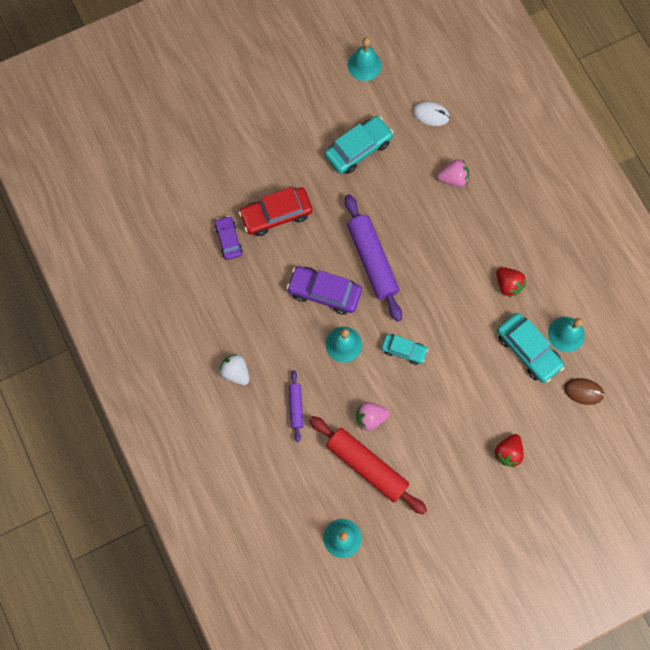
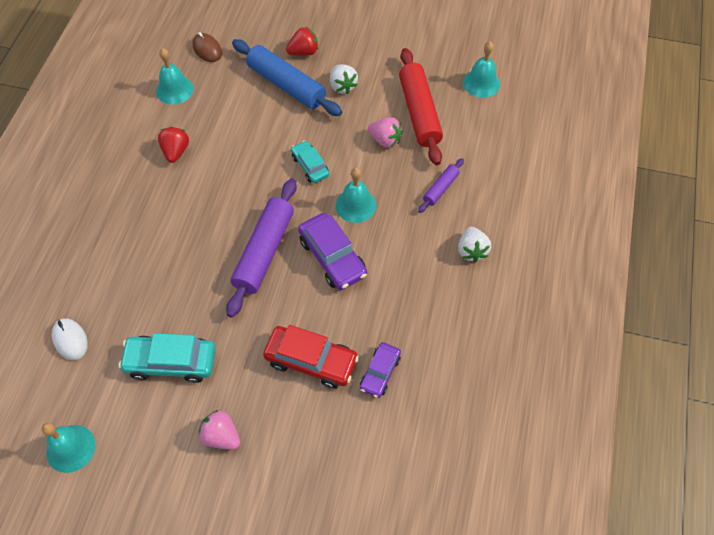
camera: 140 degrees left, 15 degrees down
(446, 443) = (342, 86): none -> white strawberry
(453, 178) = (119, 265): pink strawberry -> pink strawberry (221, 436)
(489, 408) = (286, 85): none -> blue rolling pin
(528, 350) = (214, 99): turquoise car -> none

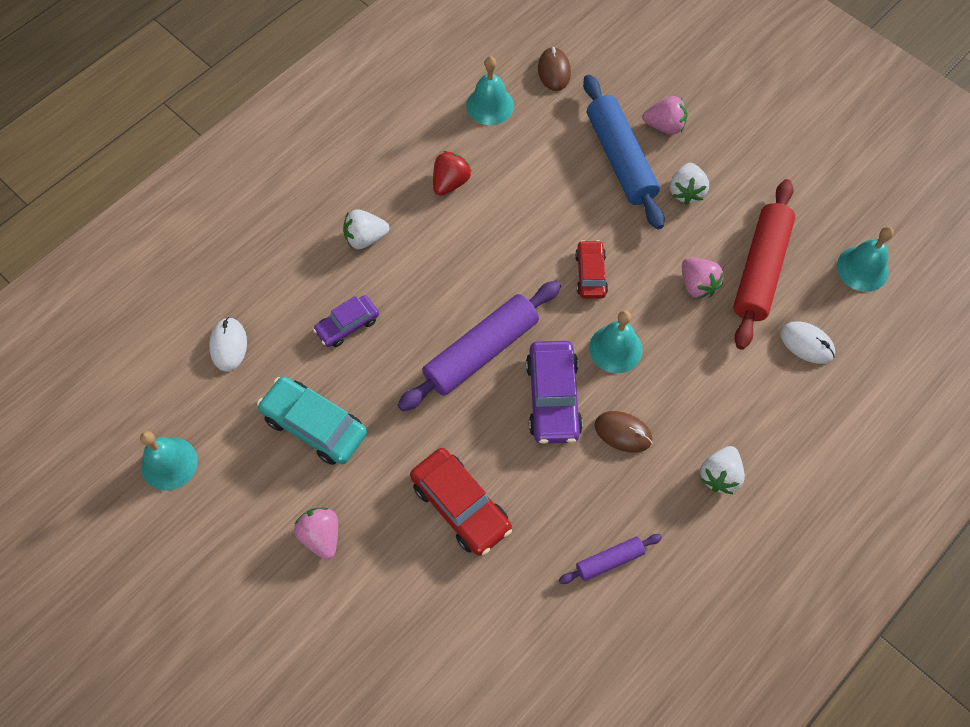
camera: 30 degrees right, 5 degrees up
(134, 216) = (365, 238): none -> white strawberry
(303, 52) = (664, 126): red strawberry -> pink strawberry
(310, 166) = (590, 274): turquoise car -> red car
(380, 373) = (528, 562): purple car -> purple car (347, 325)
(393, 256) = (623, 432): none -> brown mouse
(440, 188) = (728, 379): purple rolling pin -> purple rolling pin (609, 560)
(475, 143) = (806, 344): none -> white mouse

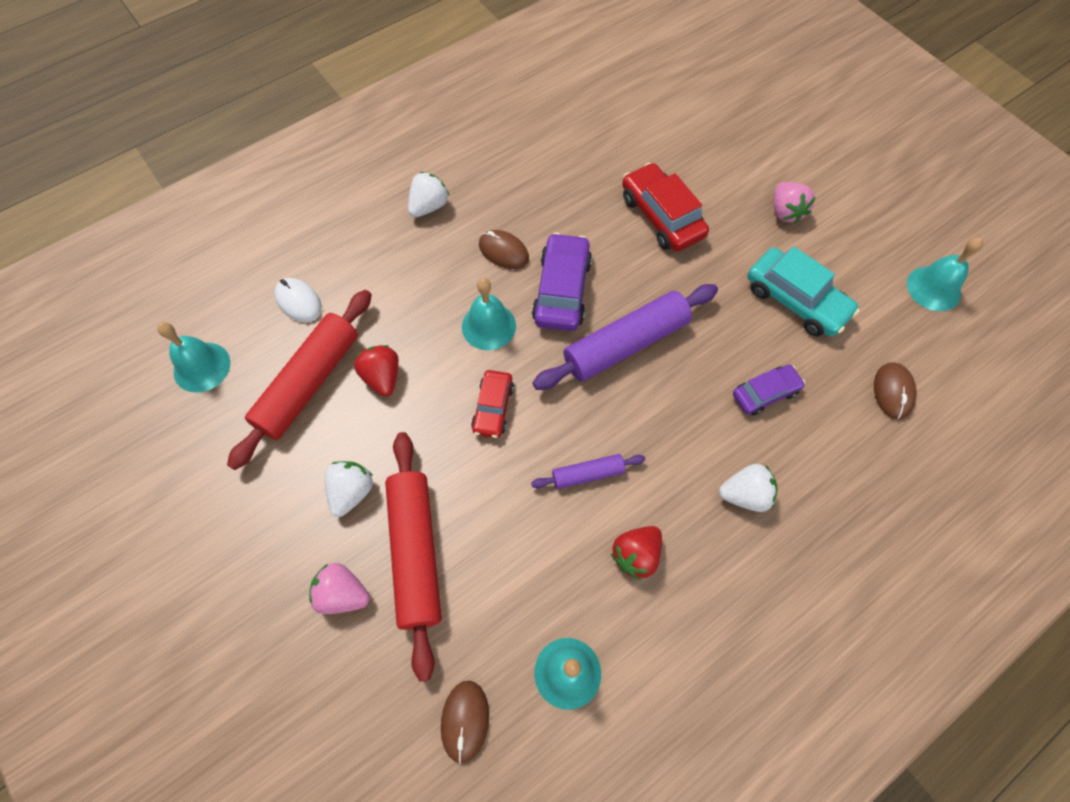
camera: 170 degrees left, 0 degrees up
(228, 345) = (893, 392): white mouse -> brown mouse
(609, 560) = (542, 162): purple rolling pin -> purple rolling pin (588, 474)
(620, 159) = (415, 552): blue rolling pin -> red rolling pin
(697, 285) = (382, 377): pink strawberry -> red strawberry

